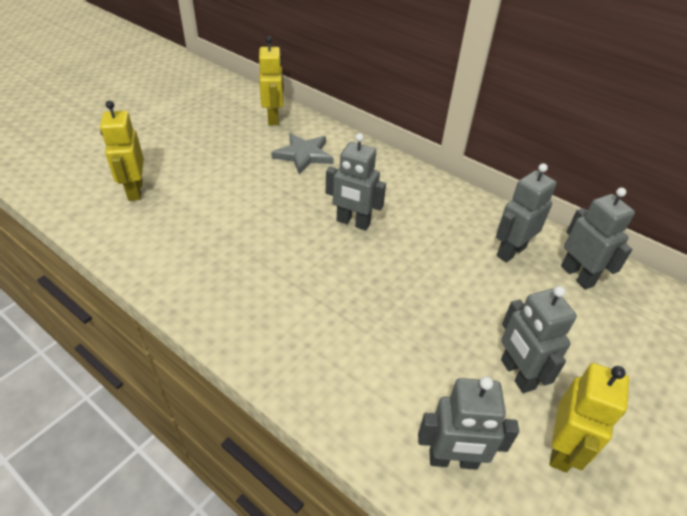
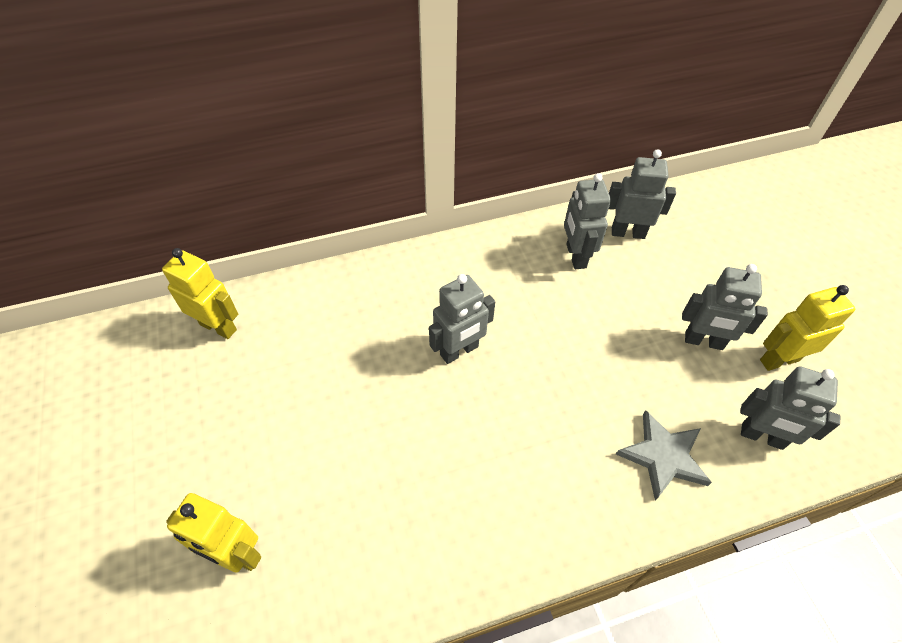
camera: 55 degrees left, 10 degrees up
(303, 155) = (316, 334): grey star -> grey star (663, 456)
(453, 460) = (762, 437): grey robot -> grey robot turned 75 degrees clockwise
(561, 449) = (779, 360): yellow robot -> yellow robot turned 75 degrees counterclockwise

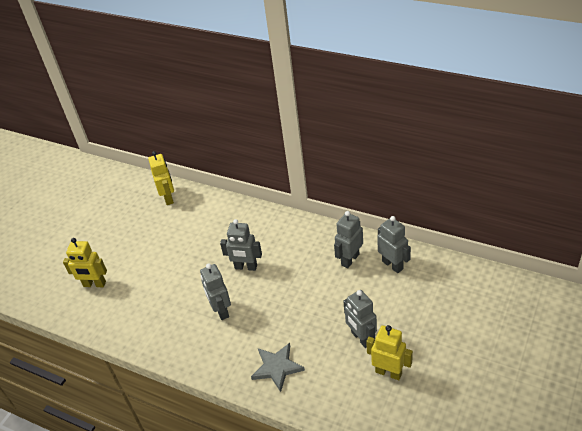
camera: 50 degrees right, 10 degrees down
(236, 554) = (94, 284): yellow robot -> yellow robot turned 60 degrees counterclockwise
(762, 437) = (332, 394): grey robot -> grey robot (221, 311)

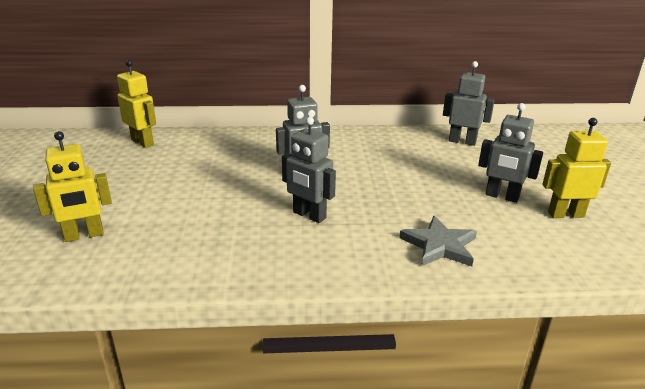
camera: 35 degrees left, 15 degrees down
(350, 259) = (415, 146): grey robot -> none

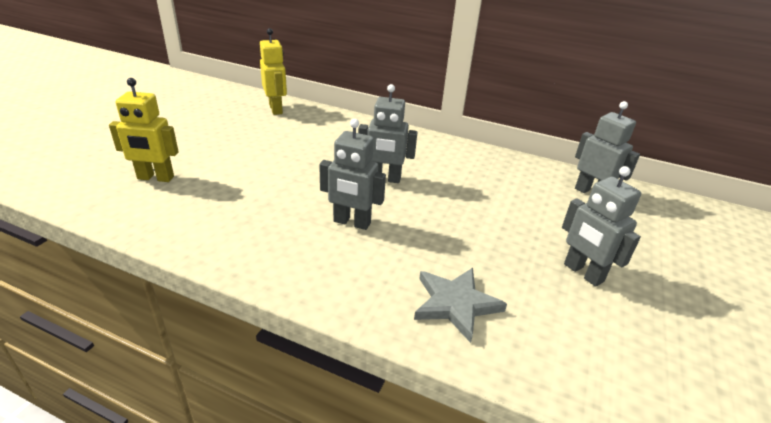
camera: 25 degrees right, 5 degrees up
(309, 215) = (351, 222): grey robot -> grey robot turned 45 degrees counterclockwise
(565, 214) = (650, 324): yellow robot -> none

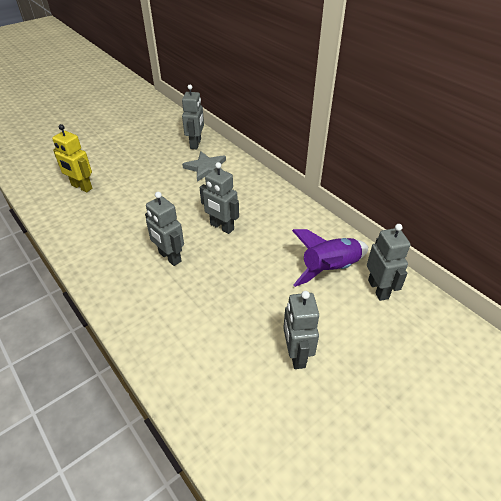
camera: 30 degrees right, 10 degrees up
(276, 109) = (196, 144): yellow robot -> grey robot
(455, 304) = (183, 342): grey star -> grey star (206, 168)
(532, 188) = (329, 269): none -> purple rocket

